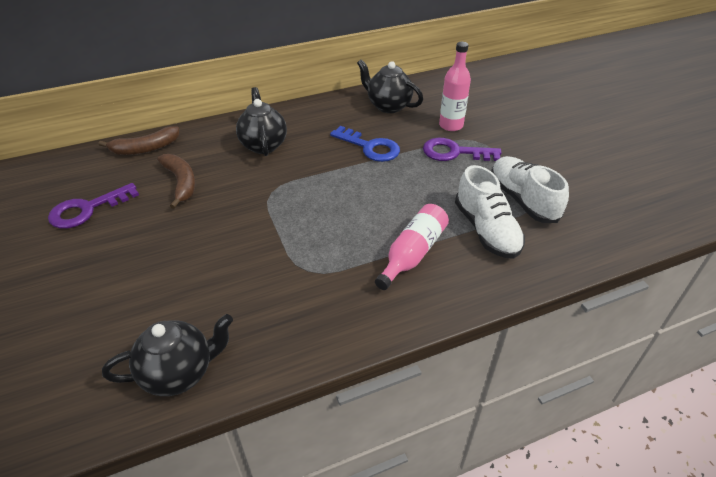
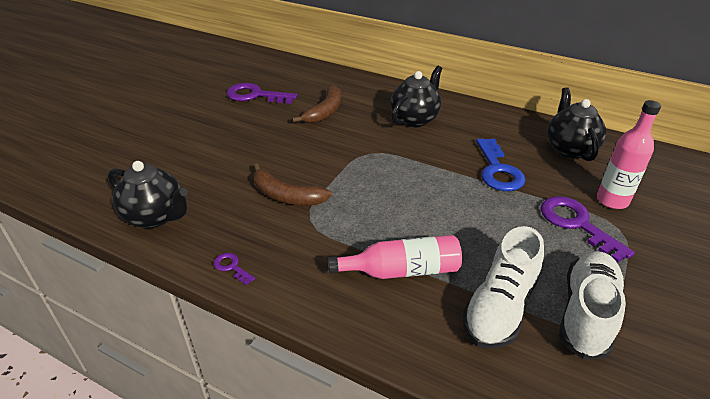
camera: 50 degrees right, 5 degrees down
(145, 148) = (337, 79): brown banana -> brown banana (286, 196)
(308, 348) = (231, 267): none -> purple key

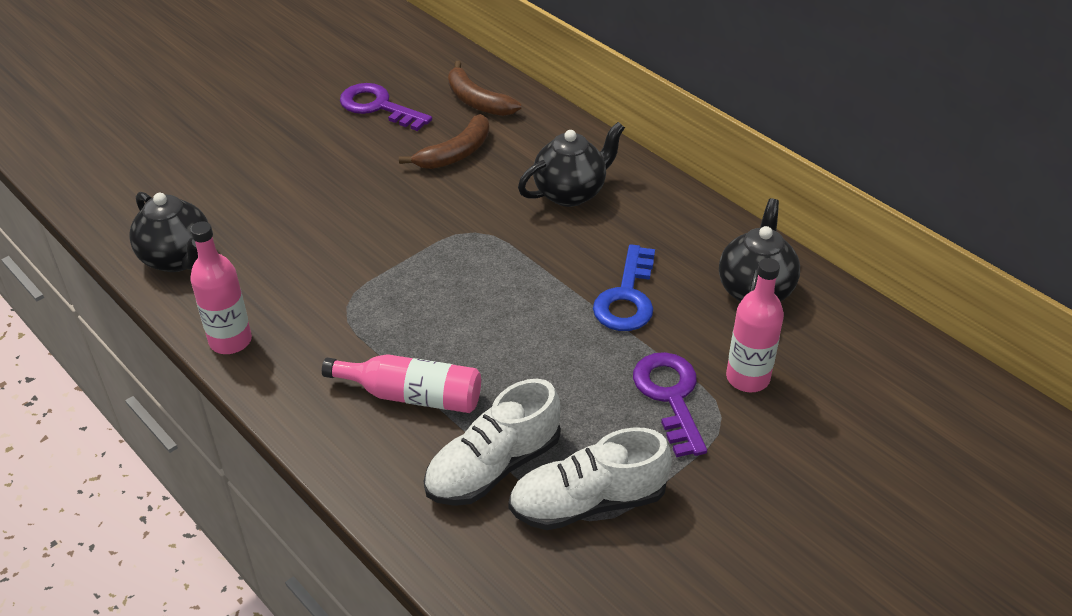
camera: 20 degrees right, 5 degrees up
(231, 267) = (230, 341): purple key -> pink bottle
(286, 196) = (336, 268): brown banana -> brown banana (477, 101)
(586, 313) = (587, 502): white shoe -> white shoe turned 150 degrees counterclockwise

